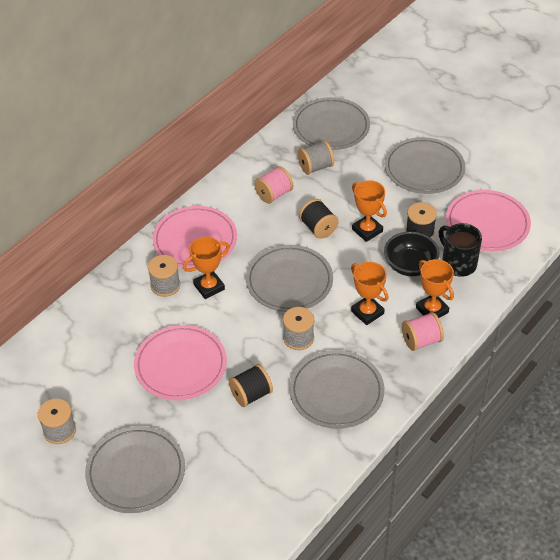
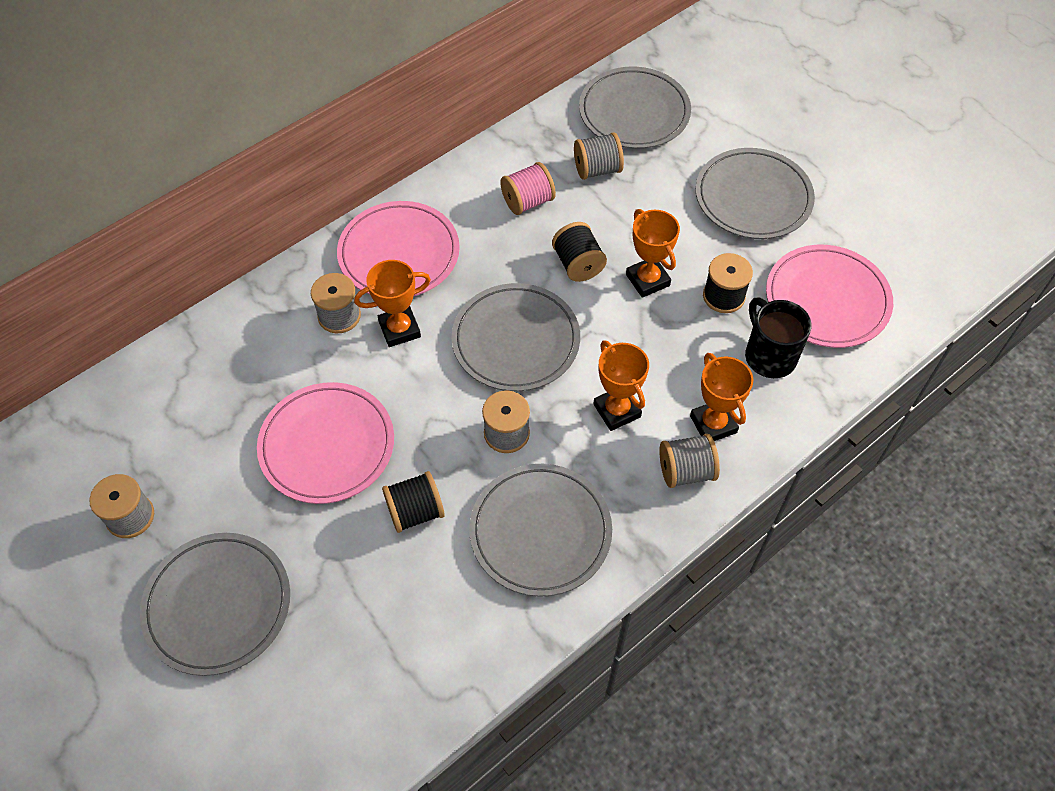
camera: 10 degrees right, 10 degrees up
(410, 265) = (697, 346): black bowl -> none
(421, 340) = (686, 471): pink spool -> grey spool

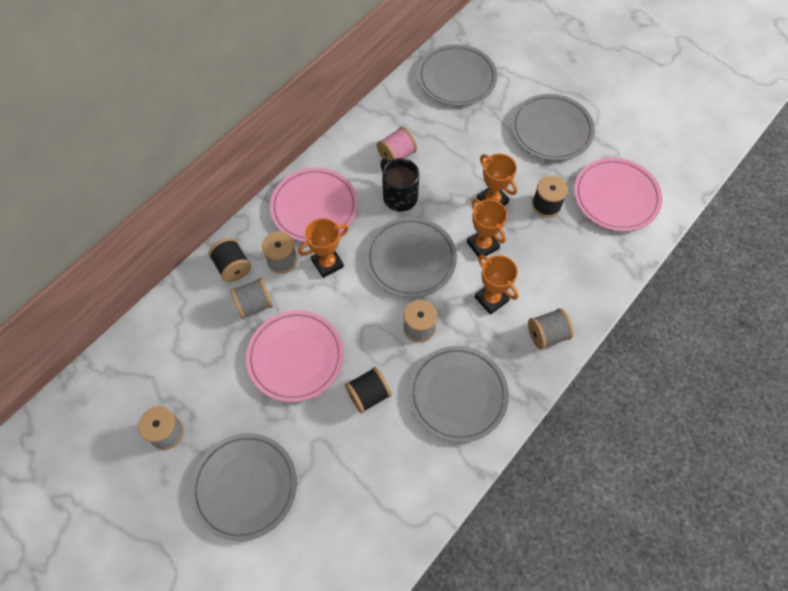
camera: 10 degrees left, 5 degrees up
(578, 264) = (442, 196): black spool -> black spool (233, 267)
(597, 169) = (440, 124): grey spool -> grey spool (254, 304)
(713, 424) = (558, 298): orange trophy -> orange trophy (482, 245)
(769, 355) = (585, 243): black mug -> black mug (399, 196)

